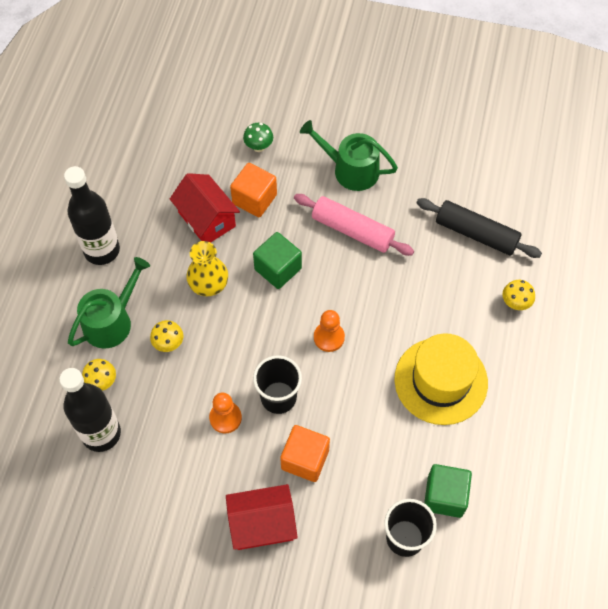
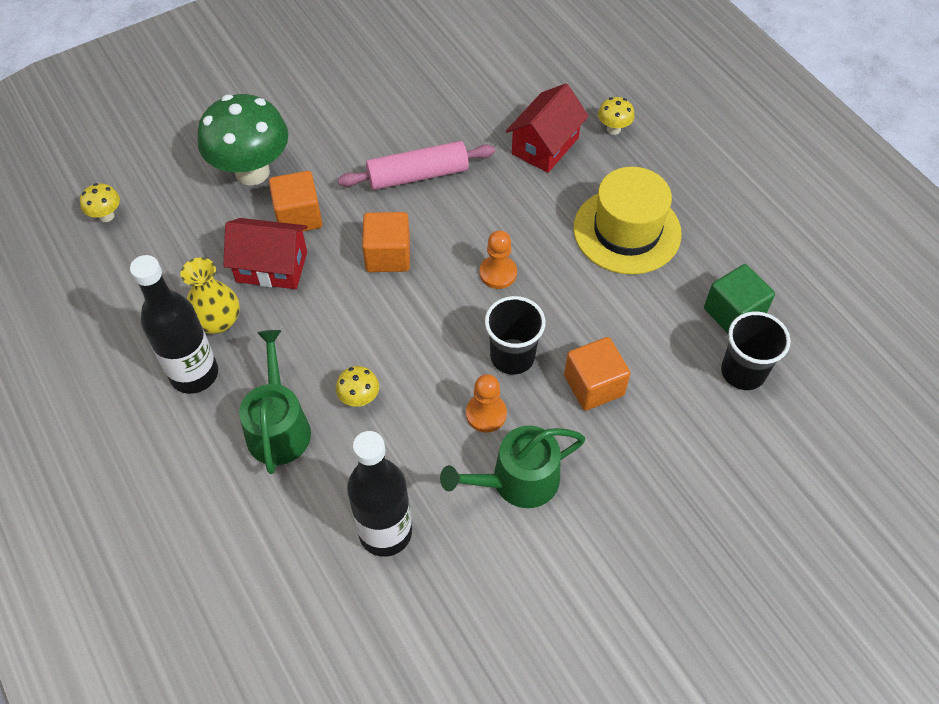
camera: 45 degrees left, 5 degrees down
(102, 382) = (332, 487): yellow mushroom -> yellow mushroom (106, 216)
(209, 285) = (339, 319): yellow vase -> yellow vase (217, 321)
(259, 147) = (252, 172): green mushroom -> green mushroom, size x2.34
(262, 524) = (621, 470): red house -> red house (545, 146)
(278, 269) = (388, 255): green cube -> orange cube
(350, 169) = (359, 130): green watering can -> green watering can (517, 480)
(476, 234) = (523, 102): black rolling pin -> none

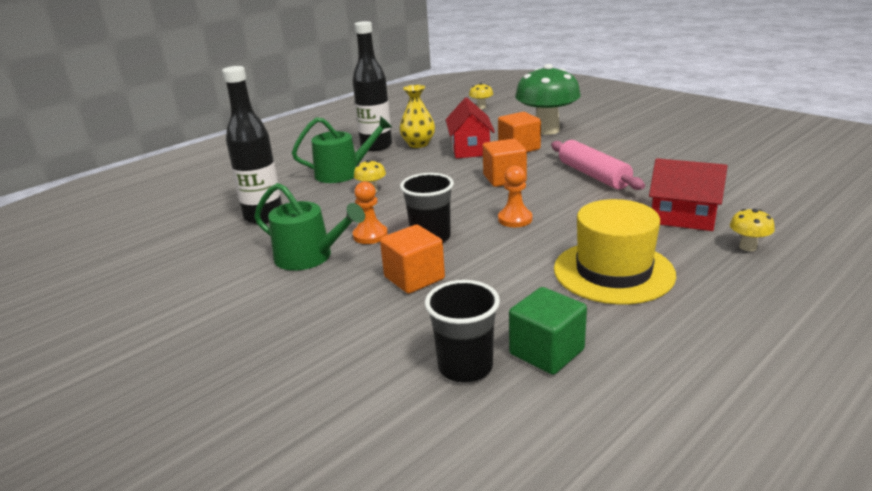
camera: 80 degrees right, 30 degrees down
(517, 480) = (309, 257): green watering can -> green watering can turned 150 degrees clockwise

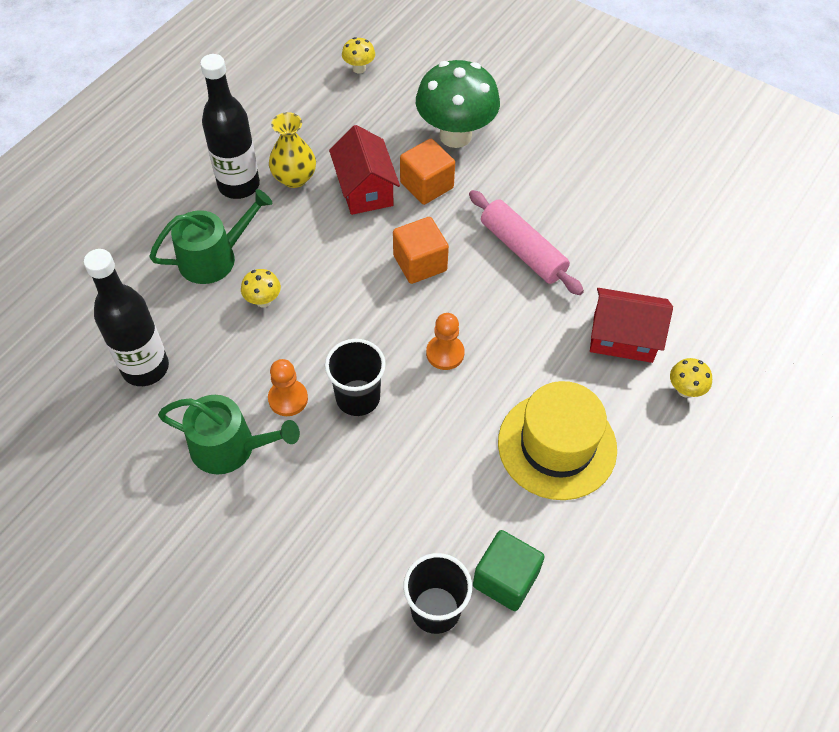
camera: 15 degrees left, 30 degrees up
(414, 278) = (357, 476): orange cube -> none

